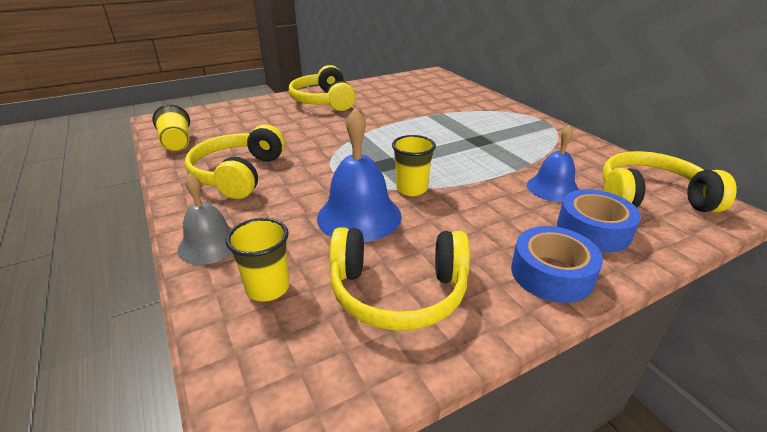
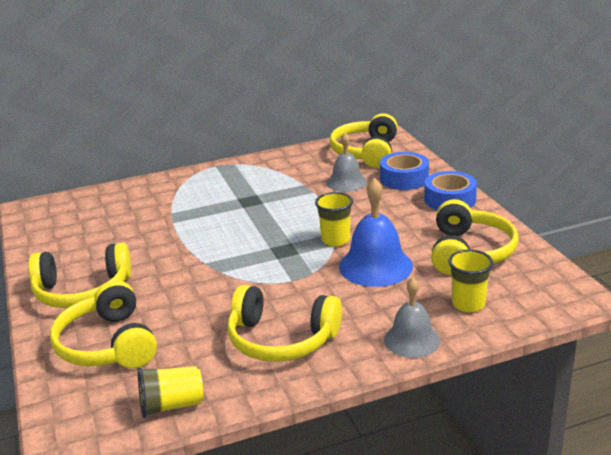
camera: 80 degrees left, 5 degrees down
(256, 116) = (107, 344): none -> yellow headphones
(553, 188) = (346, 182): blue bell -> grey bell

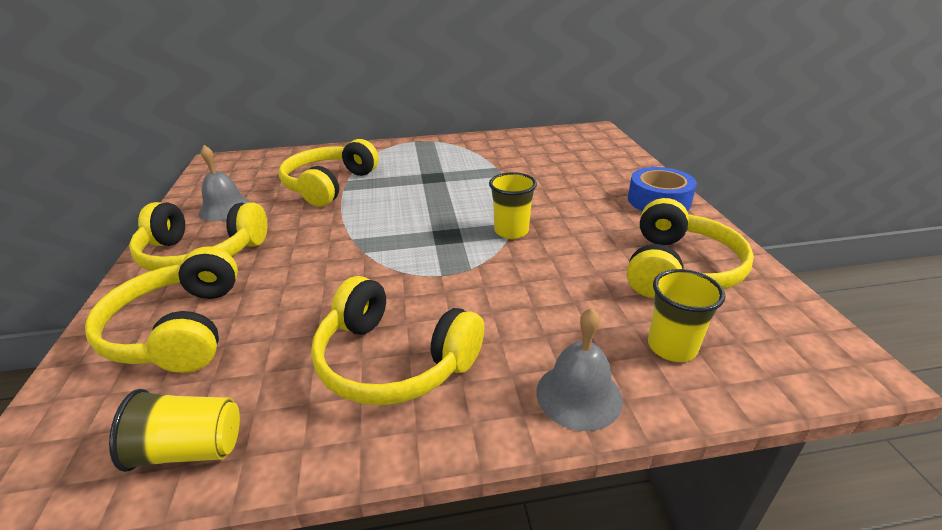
camera: 10 degrees right, 5 degrees up
(346, 182) = (542, 170): grey bell -> grey bell (225, 209)
(366, 152) = (571, 143): yellow headphones -> yellow headphones (329, 185)
(375, 266) = (551, 270): blue bell -> none
(404, 178) = (607, 172): blue tape -> none

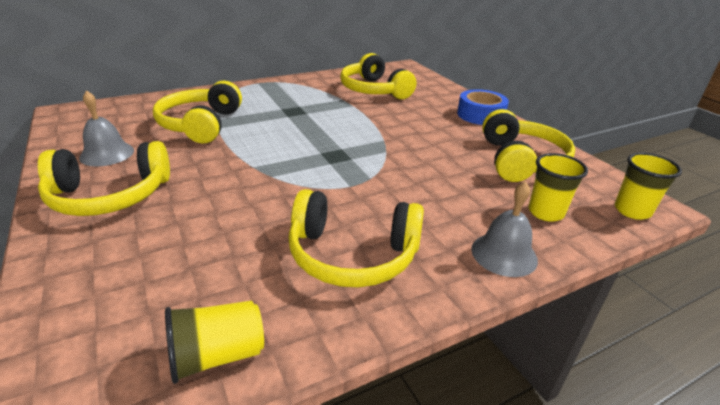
camera: 20 degrees left, 0 degrees up
(178, 329) = (133, 263): yellow headphones -> yellow headphones (374, 90)
(511, 231) = (385, 147): yellow cup -> yellow cup (632, 211)

